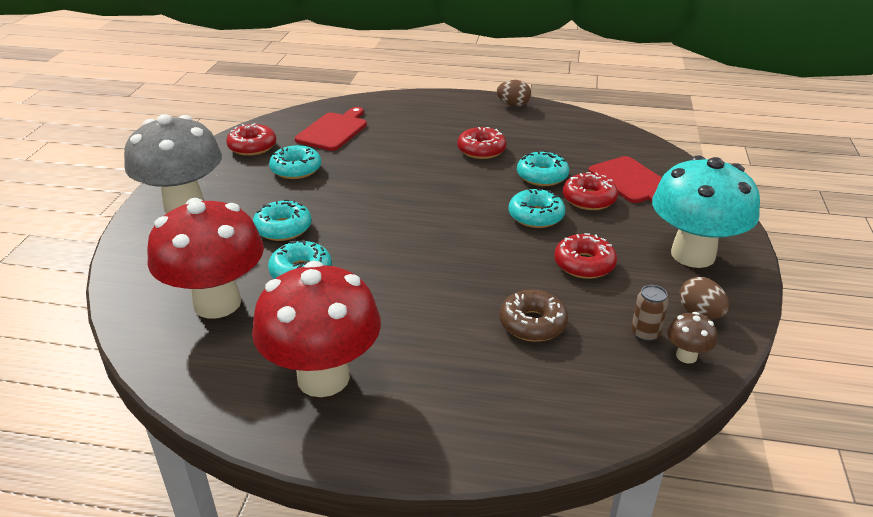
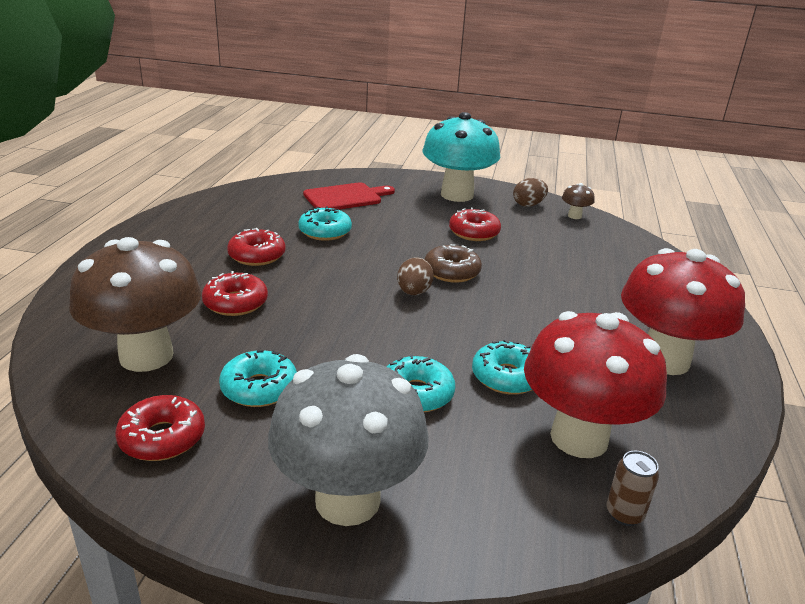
camera: 90 degrees left, 5 degrees down
(333, 130) = (146, 356): red cutting board -> brown mushroom
(513, 105) = (150, 228): brown egg -> brown egg (413, 292)
(532, 324) = (557, 261): brown donut -> brown donut (451, 272)
(536, 216) = (399, 242): turquoise donut -> none
(589, 199) = (372, 217): red donut -> red donut (235, 303)
(645, 334) = (556, 224): brown can -> brown can (624, 514)

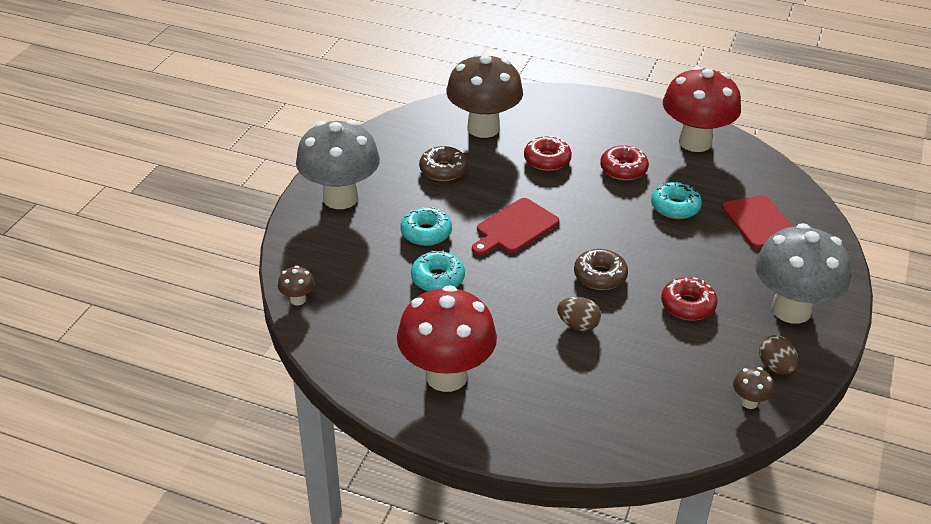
camera: 100 degrees right, 10 degrees up
(162, 438) = (404, 138): red donut -> none
(259, 388) = (443, 170): turquoise donut -> brown donut
(384, 323) = (515, 227): none -> red cutting board
(413, 292) = (562, 248): brown egg -> brown egg (578, 325)
(457, 195) = (791, 310): turquoise mushroom -> grey mushroom
(579, 438) = (366, 298): red mushroom -> red mushroom (695, 142)
(624, 514) = (298, 300): brown can -> brown mushroom

